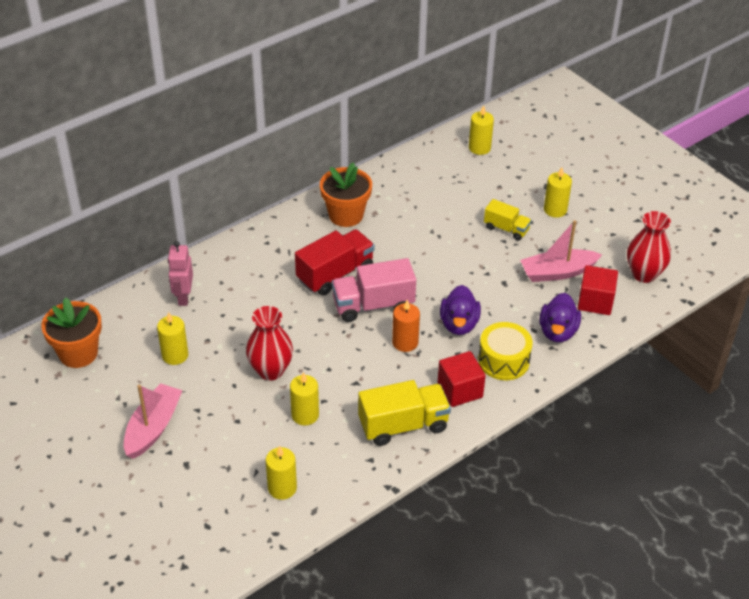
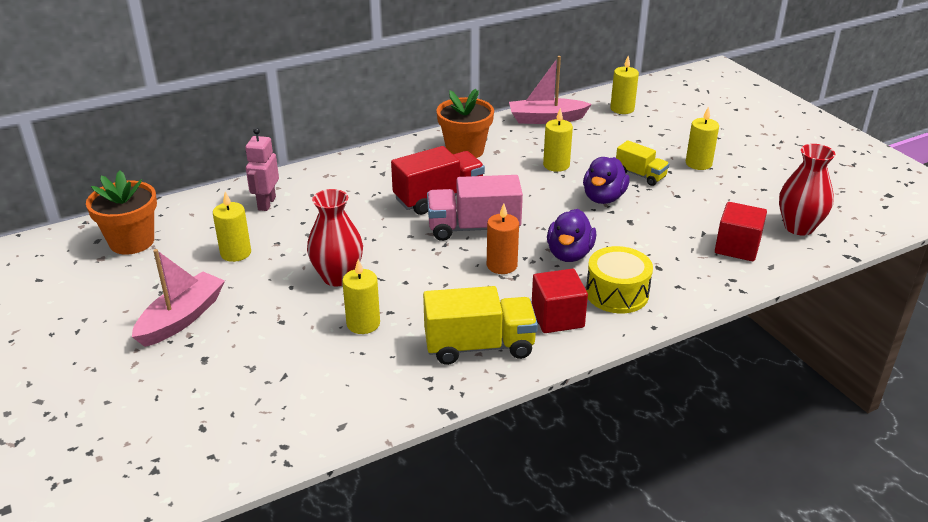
camera: 10 degrees right, 10 degrees down
(282, 488) = (310, 396): yellow candle -> yellow candle (556, 165)
(557, 272) = (694, 217): pink boat -> pink boat (546, 119)
(557, 332) = (687, 272): purple duck -> purple duck (603, 198)

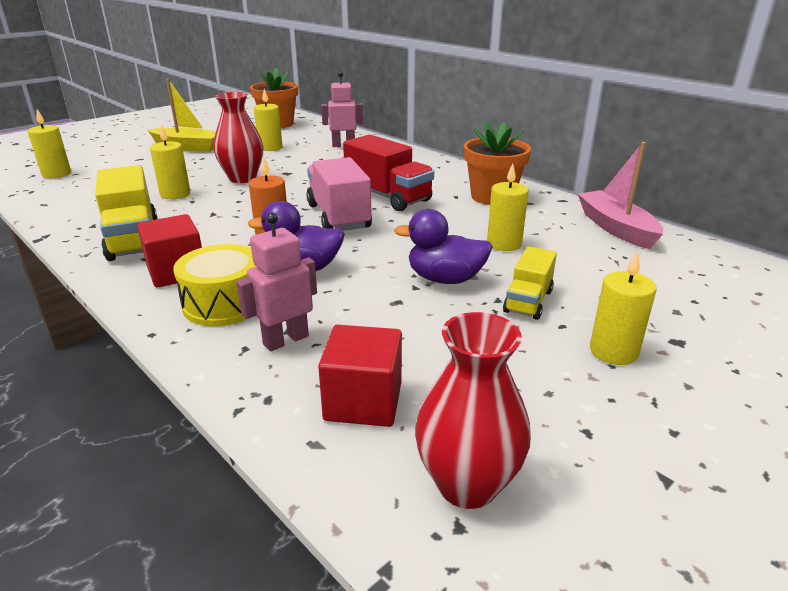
camera: 75 degrees right, 5 degrees down
(182, 318) = (187, 147): pink boat -> yellow boat
(622, 109) = (716, 274): yellow candle -> yellow candle (56, 174)
(671, 269) = (285, 340): none -> pink robot

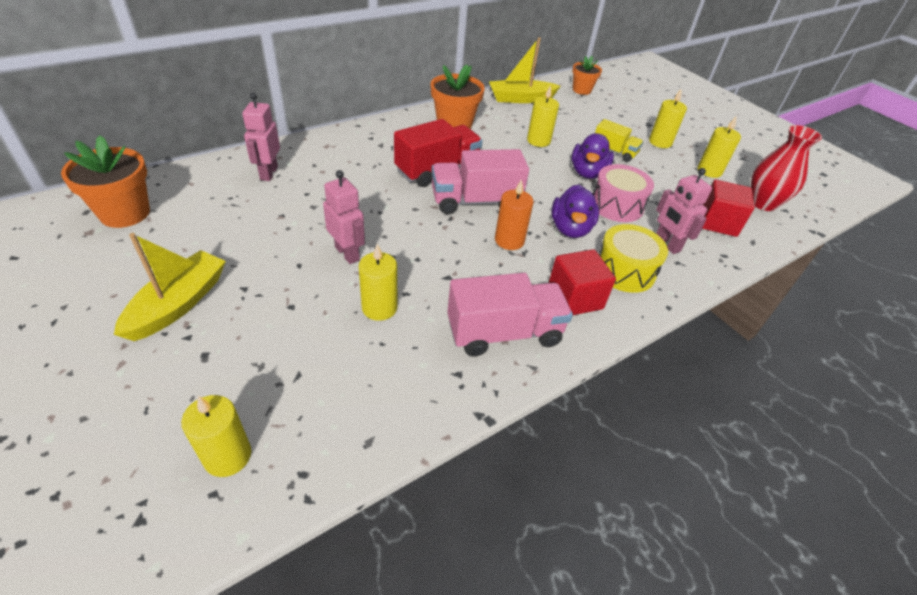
camera: 85 degrees left, 15 degrees up
(133, 240) = (504, 333): yellow truck -> pink truck
(242, 178) = (347, 253): red vase -> pink robot
(270, 147) = (238, 226): yellow candle -> yellow candle (709, 171)
(371, 301) = (616, 205): none -> pink drum
(616, 228) = (520, 99): pink boat -> yellow boat
(723, 273) = (581, 90): none -> orange flower pot

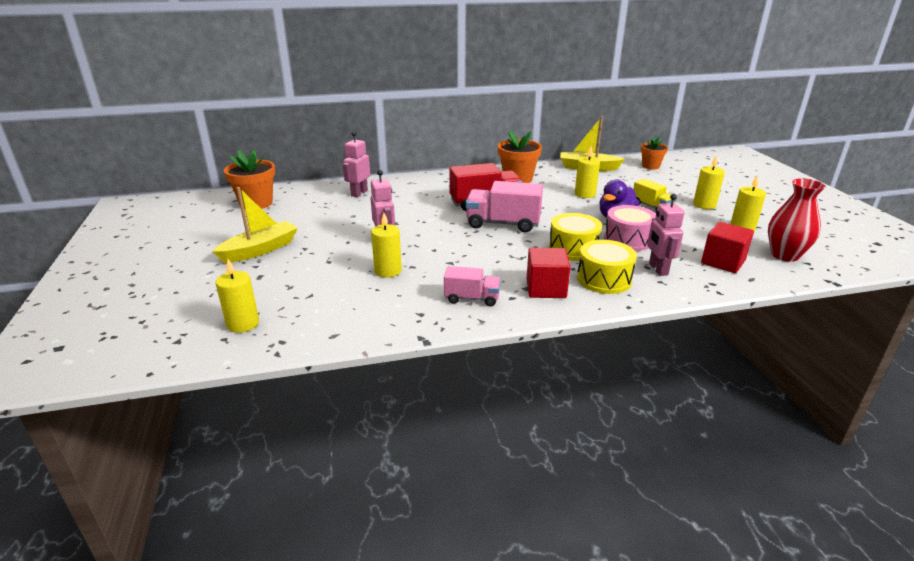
camera: 25 degrees right, 15 degrees down
(504, 333) = (472, 298): pink truck -> pink truck, size x0.60
(509, 240) = (514, 249): orange candle -> none
(570, 229) = (573, 249): purple duck -> yellow drum

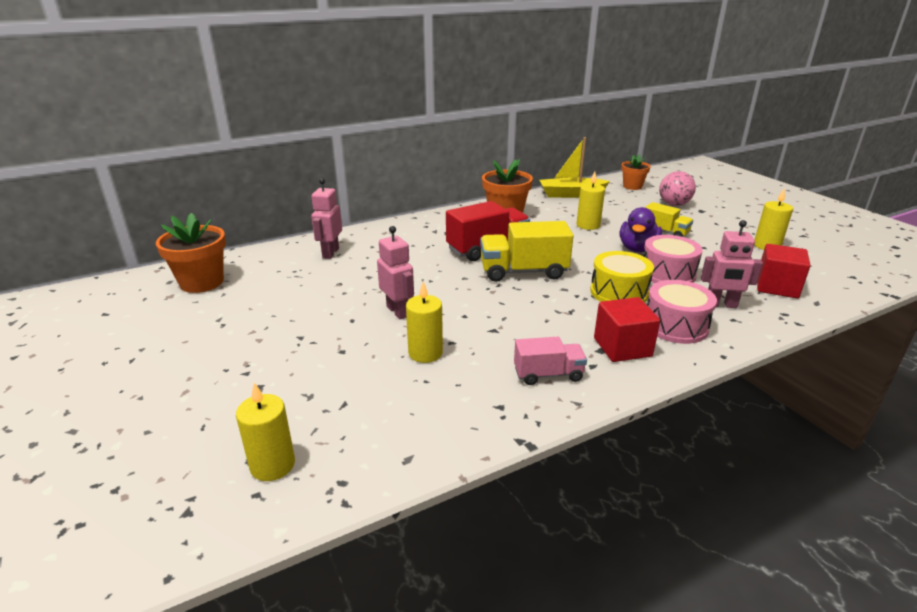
camera: 15 degrees left, 0 degrees up
(260, 250) = (240, 348): yellow boat -> none
(503, 224) = (523, 272): pink truck -> yellow truck
(604, 279) = (675, 326): yellow drum -> pink drum
(658, 269) = (721, 305): pink robot -> pink robot turned 60 degrees counterclockwise
(679, 185) = (674, 204): none -> pink ball
(704, 205) = (713, 224): yellow candle -> none
(784, 255) = (827, 271): red vase -> none

